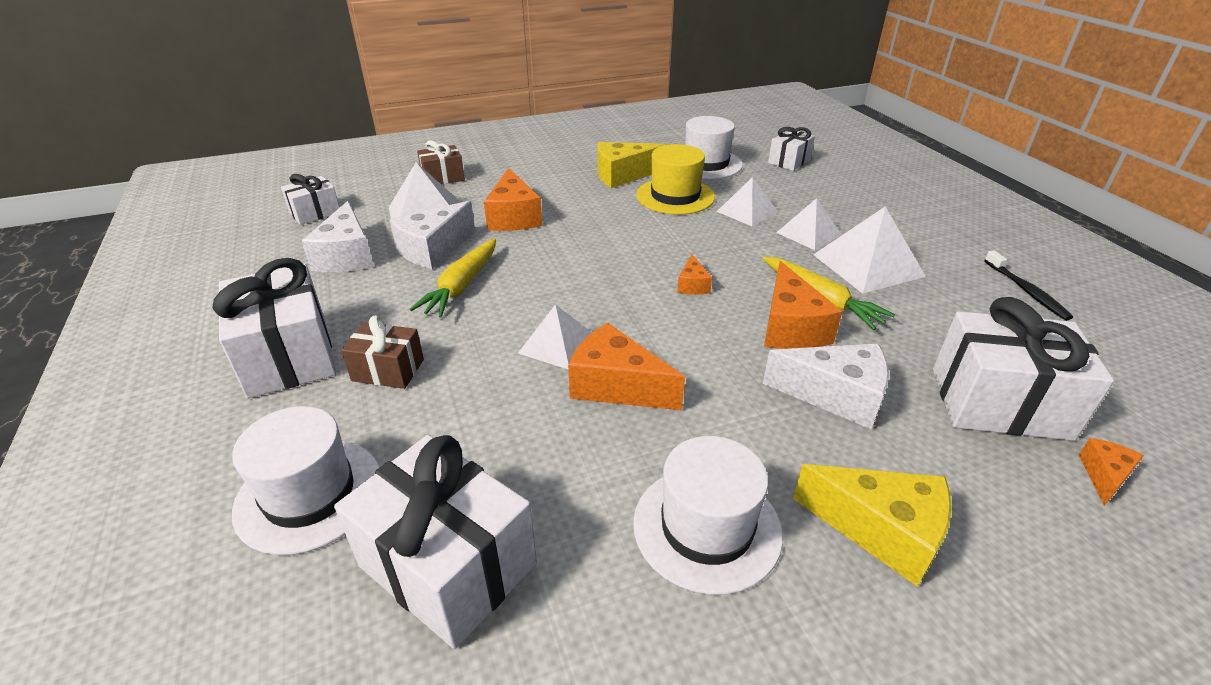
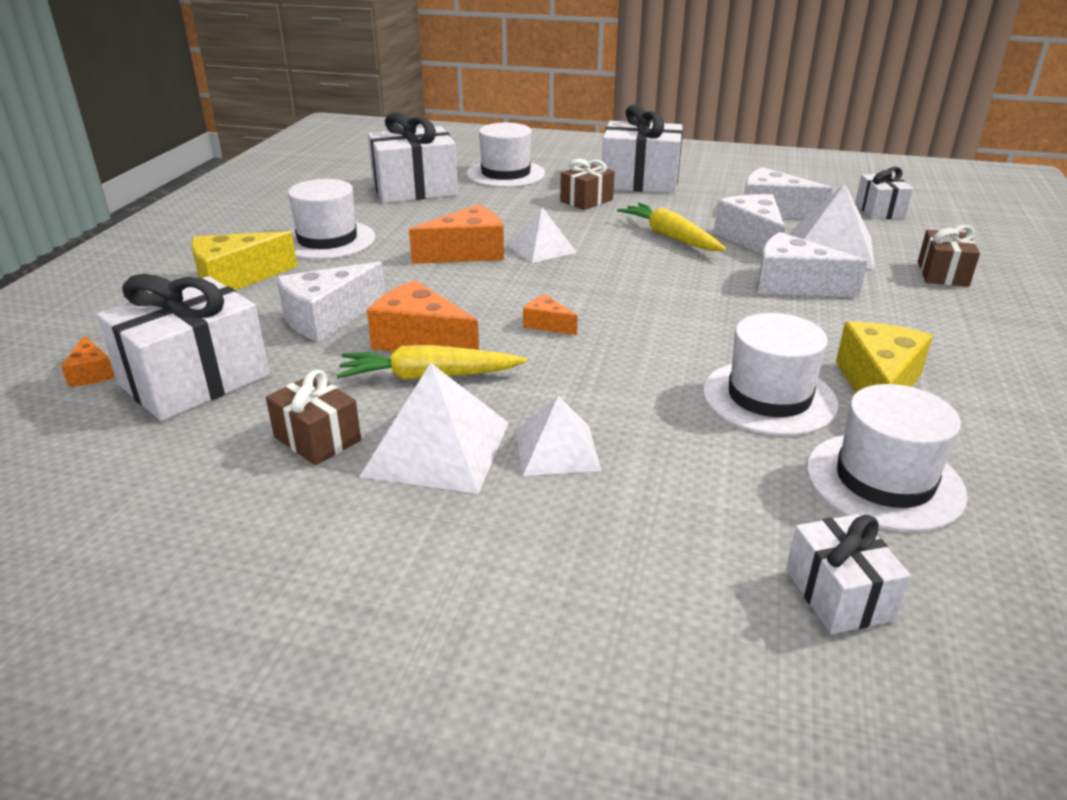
camera: 125 degrees right, 5 degrees down
(513, 217) = (793, 285): orange cheese -> white cheese
(675, 196) = (769, 397): yellow hat -> white hat
(747, 211) = (668, 432): white pyramid -> none
(933, 306) = (317, 439): none -> brown gift
(1026, 291) = (218, 538): black toothbrush -> none

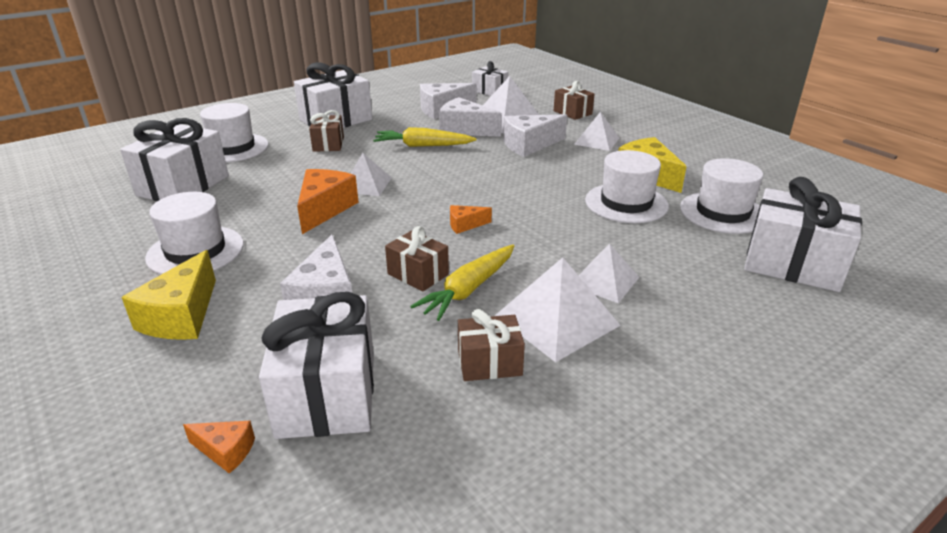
camera: 50 degrees left, 0 degrees up
(420, 341) = (418, 274): orange cheese -> brown gift
(838, 594) = (793, 264): white gift -> white gift, size x1.82
(898, 318) = (597, 141): none -> white pyramid

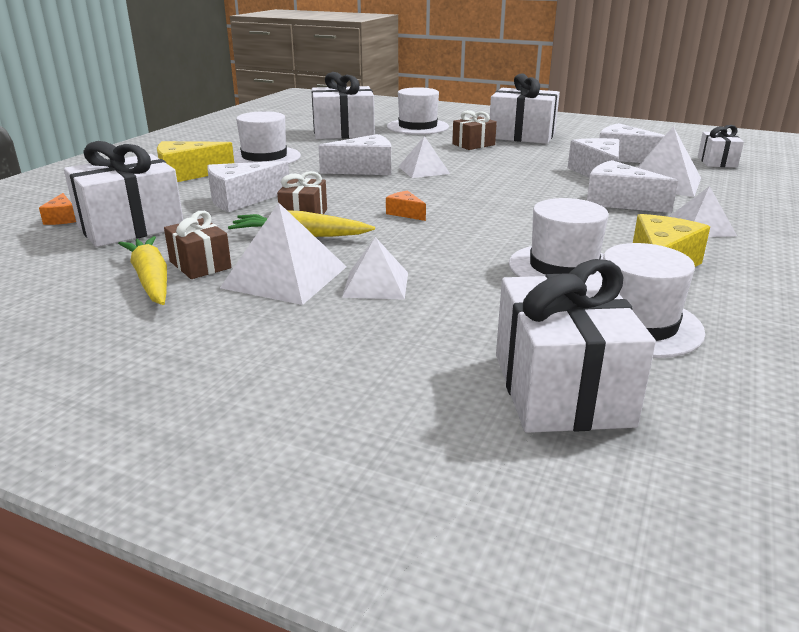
camera: 60 degrees right, 5 degrees down
(324, 209) = (365, 169): orange cheese -> white cheese
(423, 146) = (530, 168): yellow carrot -> yellow carrot (151, 280)
(572, 112) = (753, 203): brown gift -> none

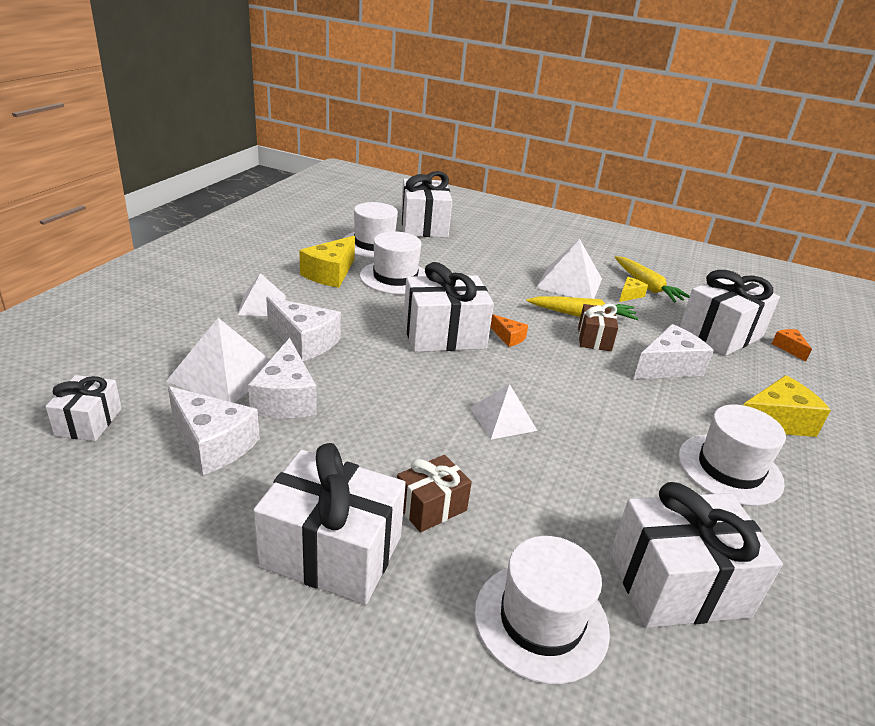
camera: 175 degrees right, 5 degrees up
(200, 265) = (629, 295): brown gift -> yellow cheese
(365, 169) = (576, 424): white cheese -> none
(376, 284) = (512, 274): white pyramid -> none
(478, 212) = (444, 335): none -> white gift

